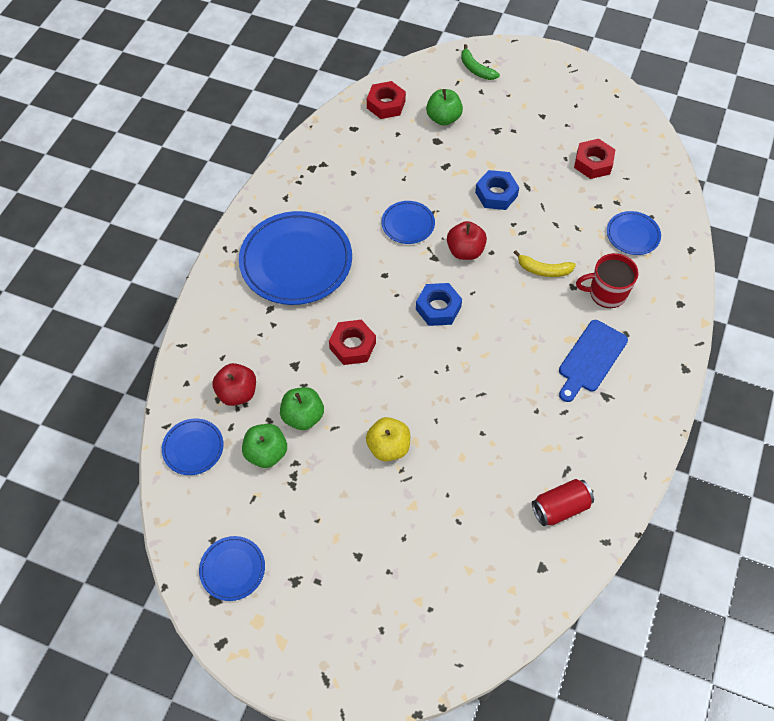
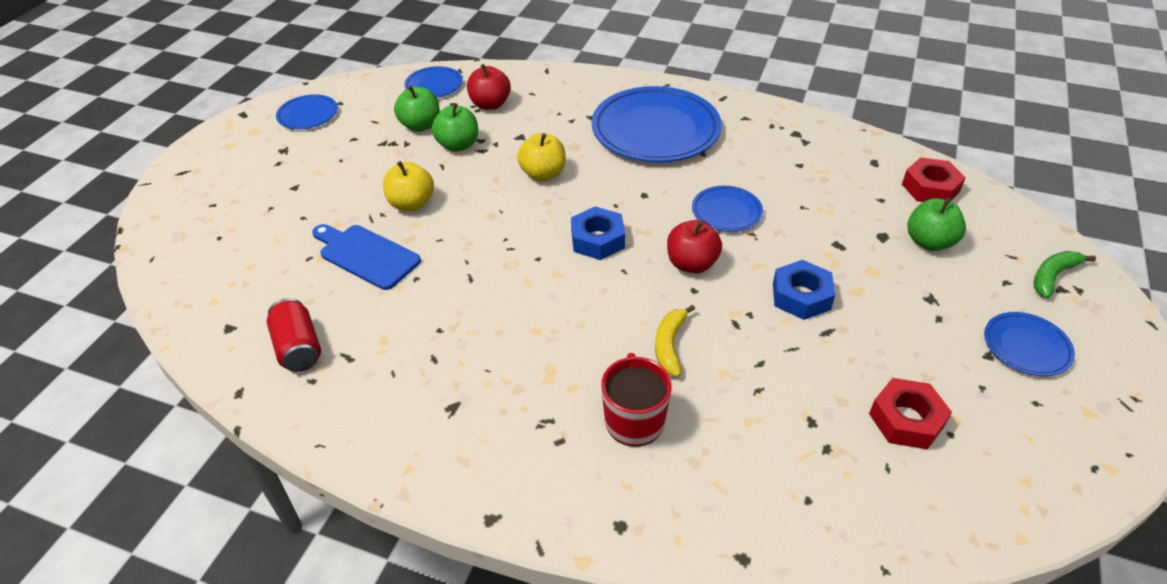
camera: 90 degrees right, 15 degrees down
(352, 346) = (543, 174): red nut -> yellow apple
(590, 359) = (516, 393): blue cutting board -> blue cutting board (366, 255)
(632, 235) = (759, 466): blue plate -> blue plate (1026, 347)

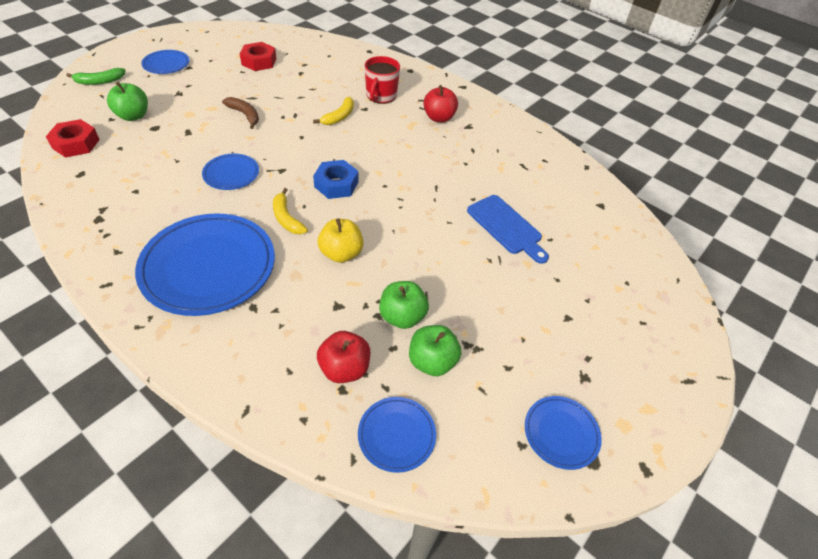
camera: 165 degrees left, 5 degrees up
(298, 348) = (553, 179): red can -> none
(411, 204) = (463, 261): yellow apple -> none
(623, 187) = (286, 218): none -> yellow banana
(691, 264) = (289, 150): red apple -> red apple (439, 118)
(801, 296) = (245, 115): blue nut -> brown banana

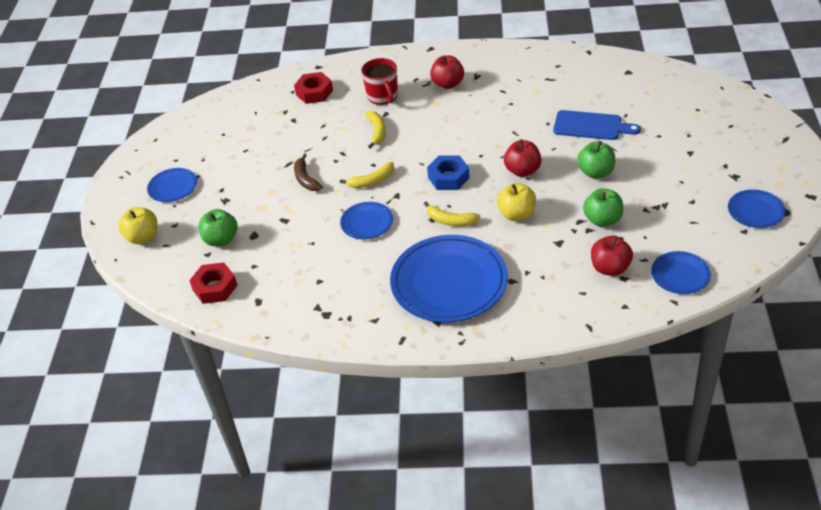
camera: 30 degrees left, 5 degrees down
(99, 81) = (143, 237): green banana -> yellow apple
(245, 115) = (306, 179): brown banana -> brown banana turned 120 degrees counterclockwise
(259, 61) = (245, 133): red nut -> red nut (314, 92)
(282, 147) = (372, 181): none -> yellow banana
(398, 221) = (522, 170): none -> red apple
(432, 361) = (650, 229): green apple -> green apple (596, 172)

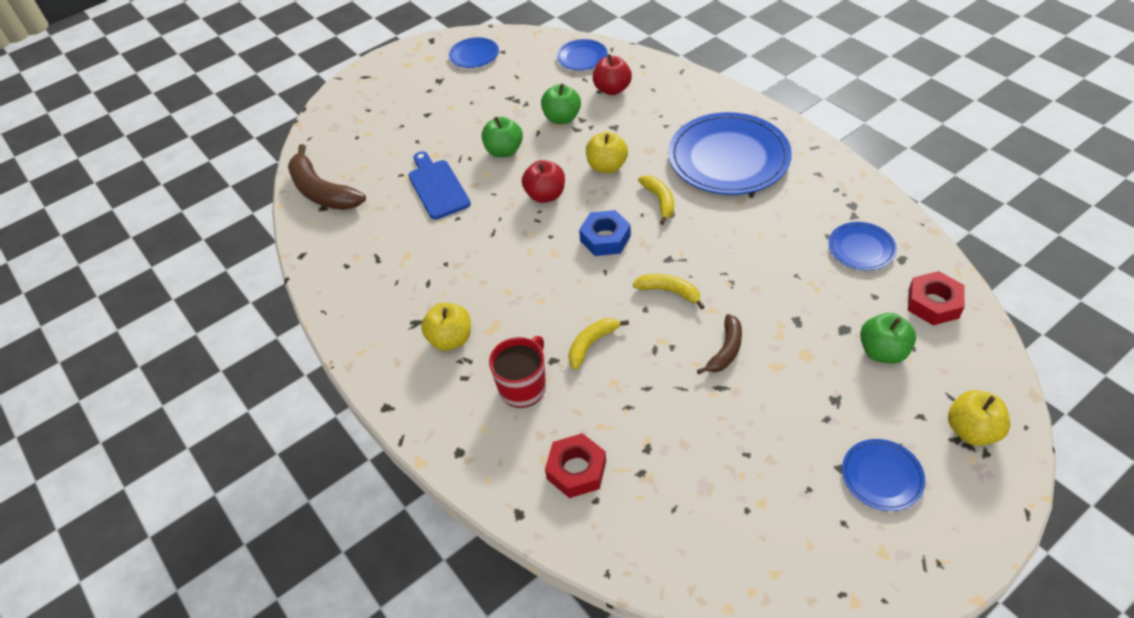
camera: 130 degrees left, 5 degrees up
(367, 223) = (726, 254): blue plate -> blue plate (861, 248)
(448, 84) = (450, 339): red apple -> yellow apple
(646, 76) = (322, 191): none -> brown banana

